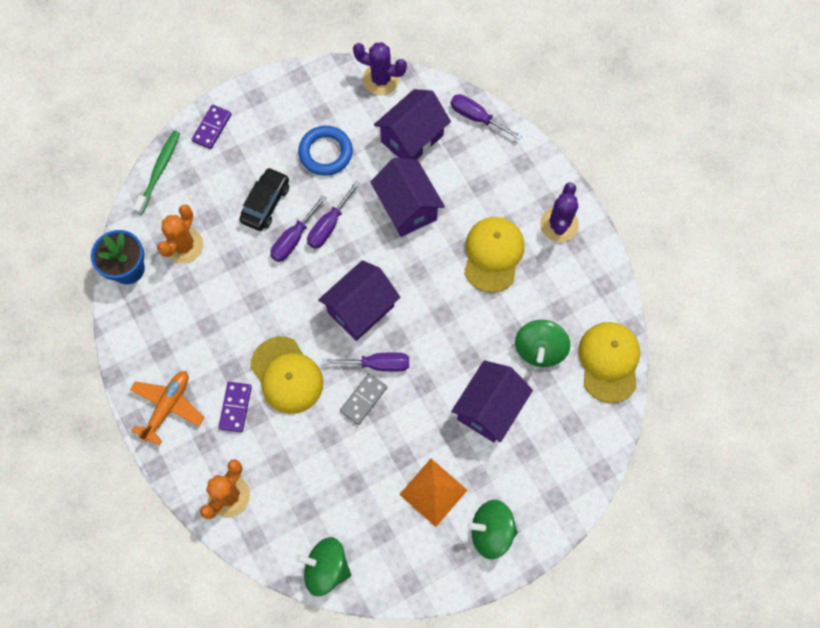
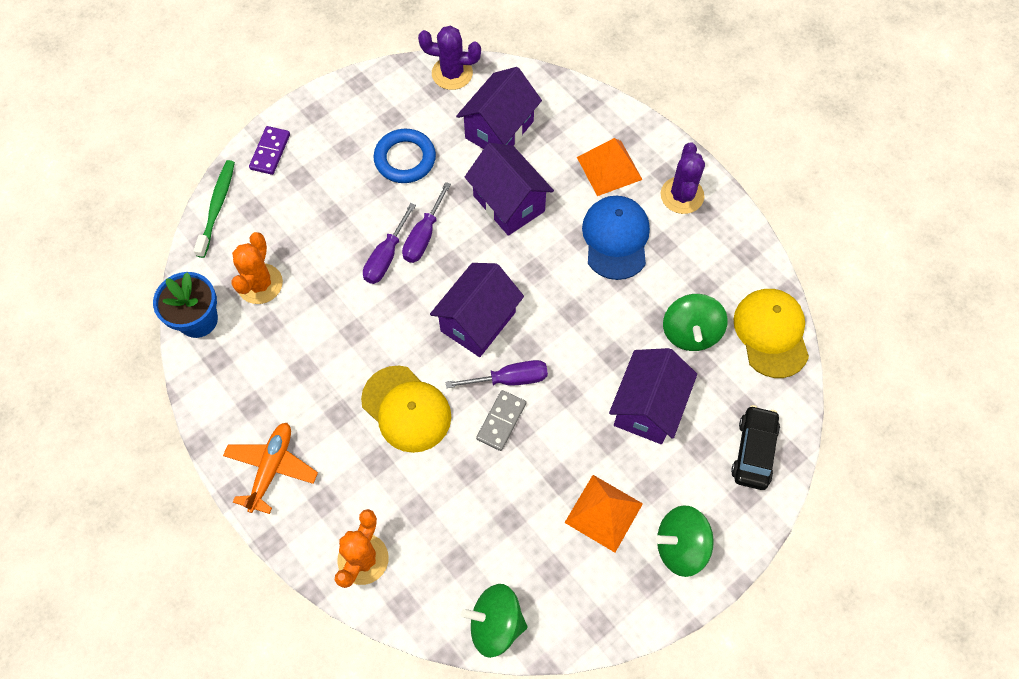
camera: 10 degrees left, 5 degrees down
(235, 407) = (352, 455): purple domino -> none
(266, 203) = (347, 223): black car -> black car (753, 451)
(477, 118) = (567, 98): purple screwdriver -> none
(493, 254) = (615, 238): yellow cap -> blue cap
(500, 189) = (609, 168): none -> orange pyramid

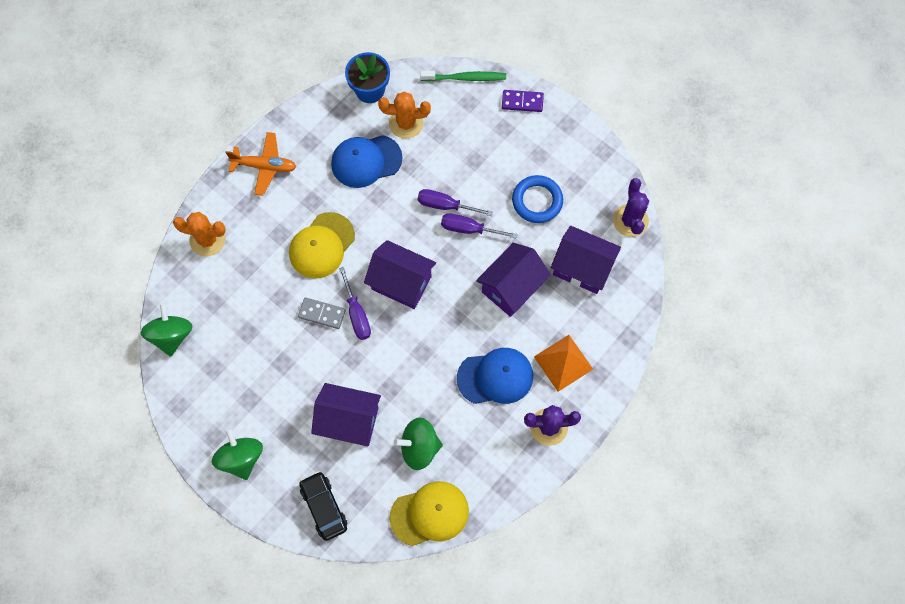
camera: 80 degrees right, 5 degrees up
(300, 339) = (366, 161): none -> blue cap
(603, 512) = (260, 398): orange pyramid -> none
(753, 451) = (324, 507): black car -> black car turned 120 degrees counterclockwise

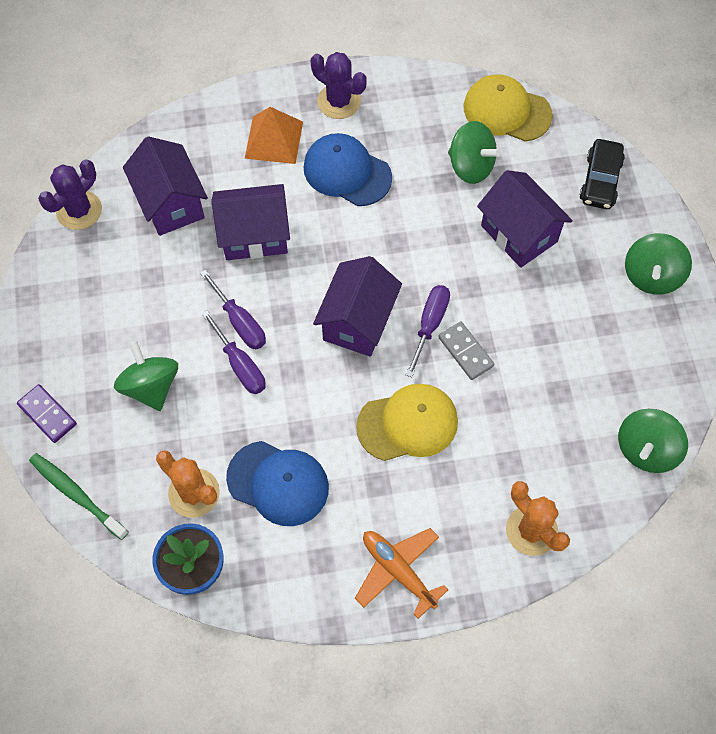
camera: 140 degrees left, 5 degrees down
(401, 283) = (357, 321): purple house -> purple house turned 45 degrees clockwise
(482, 157) = (151, 386): none -> green spinning top
(537, 201) = (145, 297): blue ring -> none

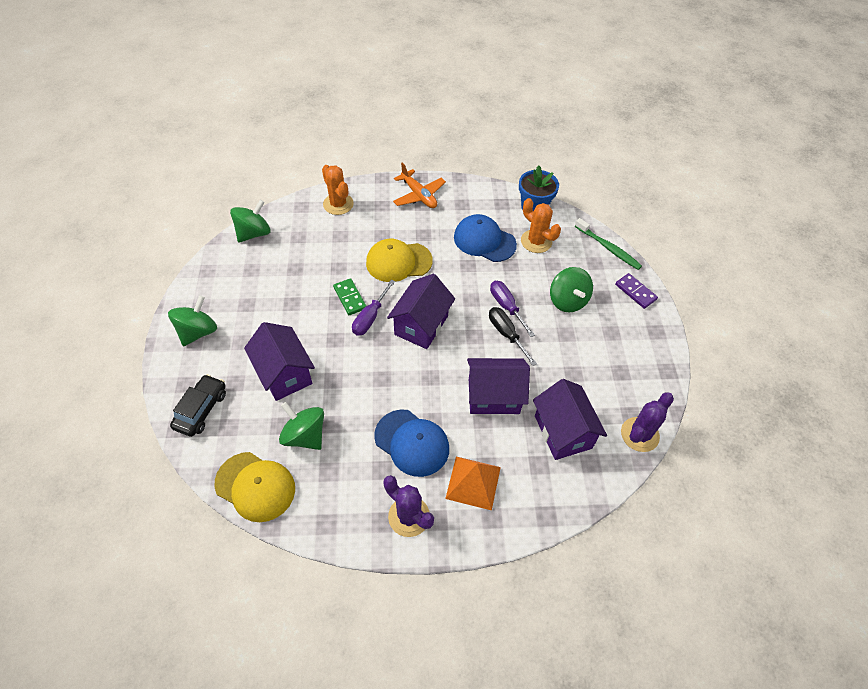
camera: 175 degrees left, 10 degrees down
(240, 322) = (506, 334): purple screwdriver -> black screwdriver
(466, 352) = (349, 298): grey domino -> green domino

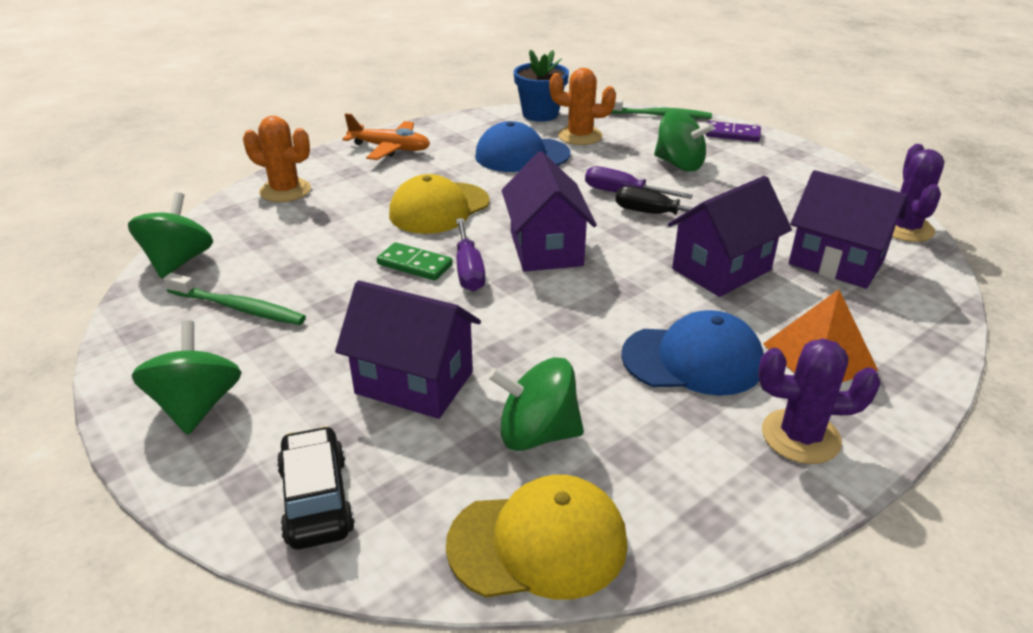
camera: 35 degrees left, 20 degrees down
(254, 281) = (238, 308): none -> green toothbrush

